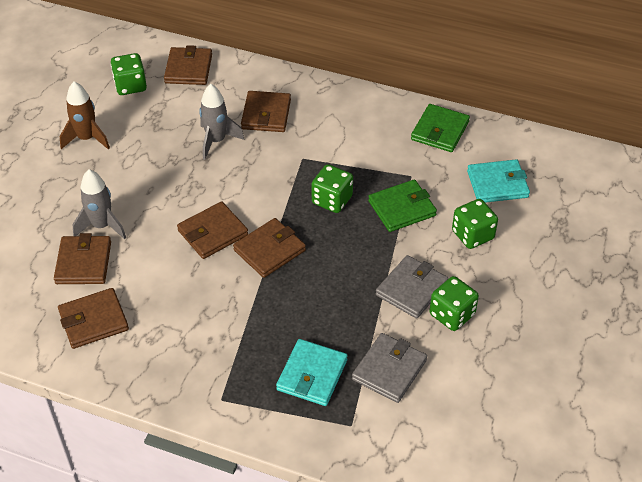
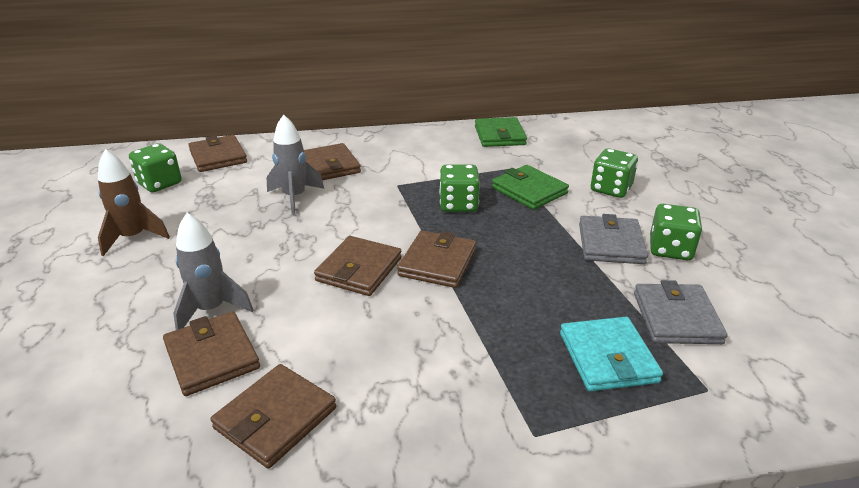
camera: 30 degrees left, 15 degrees down
(402, 208) = (529, 190): green wallet -> green wallet turned 75 degrees counterclockwise
(497, 184) = (586, 153): turquoise wallet -> none

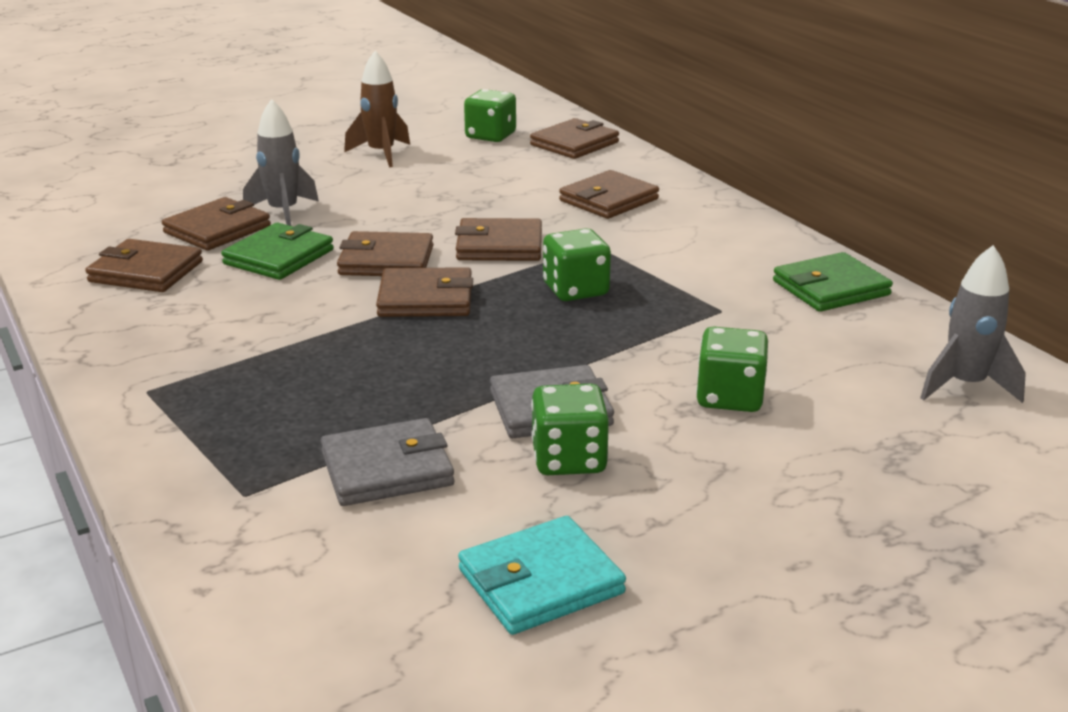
camera: 70 degrees right, 5 degrees down
(294, 197) = (514, 199): grey rocket -> grey rocket (965, 385)
(370, 218) = (499, 246): none -> brown wallet
(529, 190) = (661, 332): green wallet -> green wallet (279, 257)
(607, 357) = (283, 423): turquoise wallet -> turquoise wallet (540, 581)

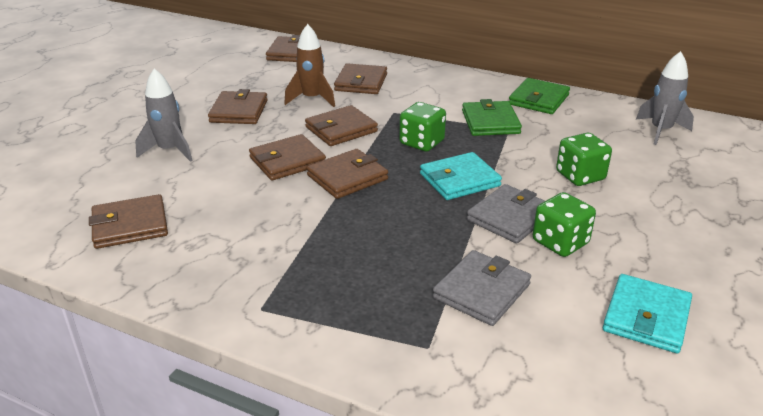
camera: 35 degrees left, 5 degrees up
(217, 229) = (138, 177): brown wallet -> brown wallet (239, 111)
(279, 257) = (213, 182): green wallet -> green wallet (490, 122)
(381, 154) = (178, 91): brown rocket -> brown rocket (312, 99)
(490, 136) = (233, 60): green dice -> none
(555, 346) = (459, 180): none -> turquoise wallet

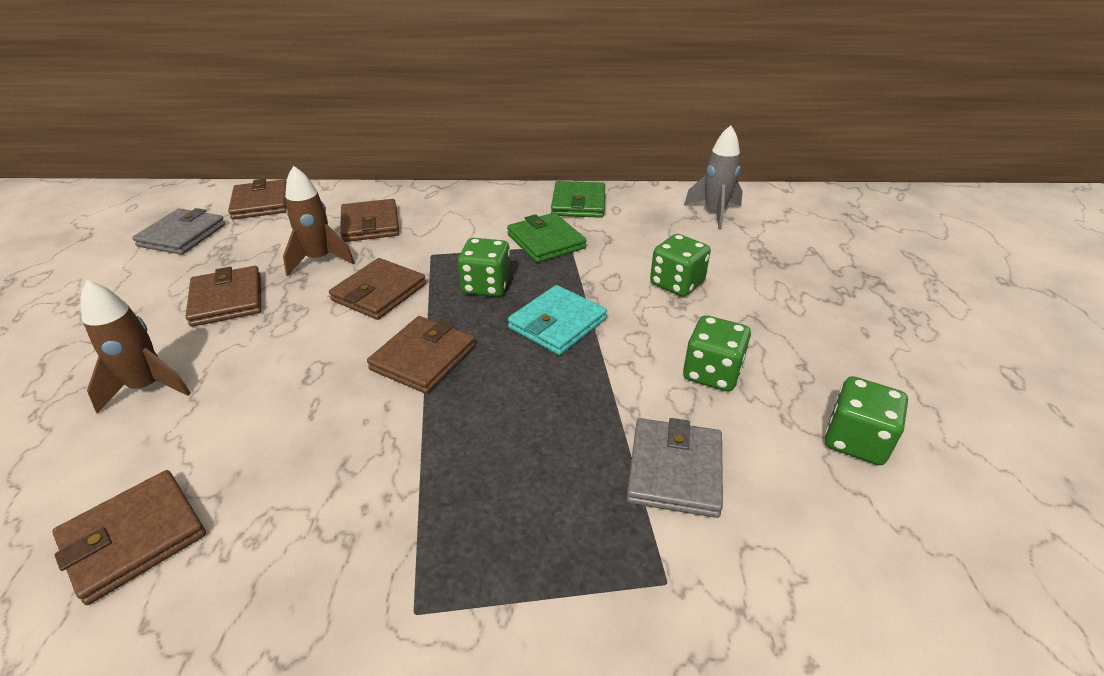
camera: 25 degrees left, 5 degrees up
(169, 151) = (147, 387): grey rocket -> brown rocket
(287, 161) = (331, 356): brown wallet -> none
(510, 217) = (641, 357): grey wallet -> grey wallet (182, 235)
(646, 317) = (855, 440): turquoise wallet -> green dice

